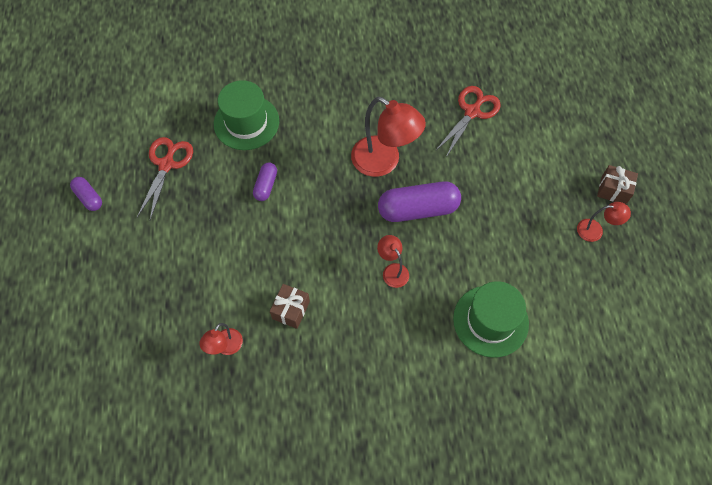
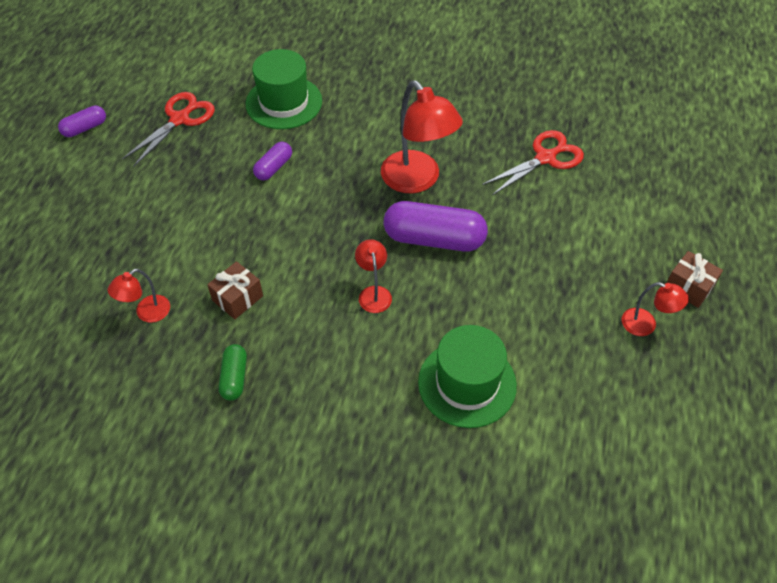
camera: 20 degrees right, 10 degrees down
(89, 197) = (85, 128): purple capsule -> purple capsule turned 75 degrees clockwise
(319, 376) = (234, 377): none -> green capsule

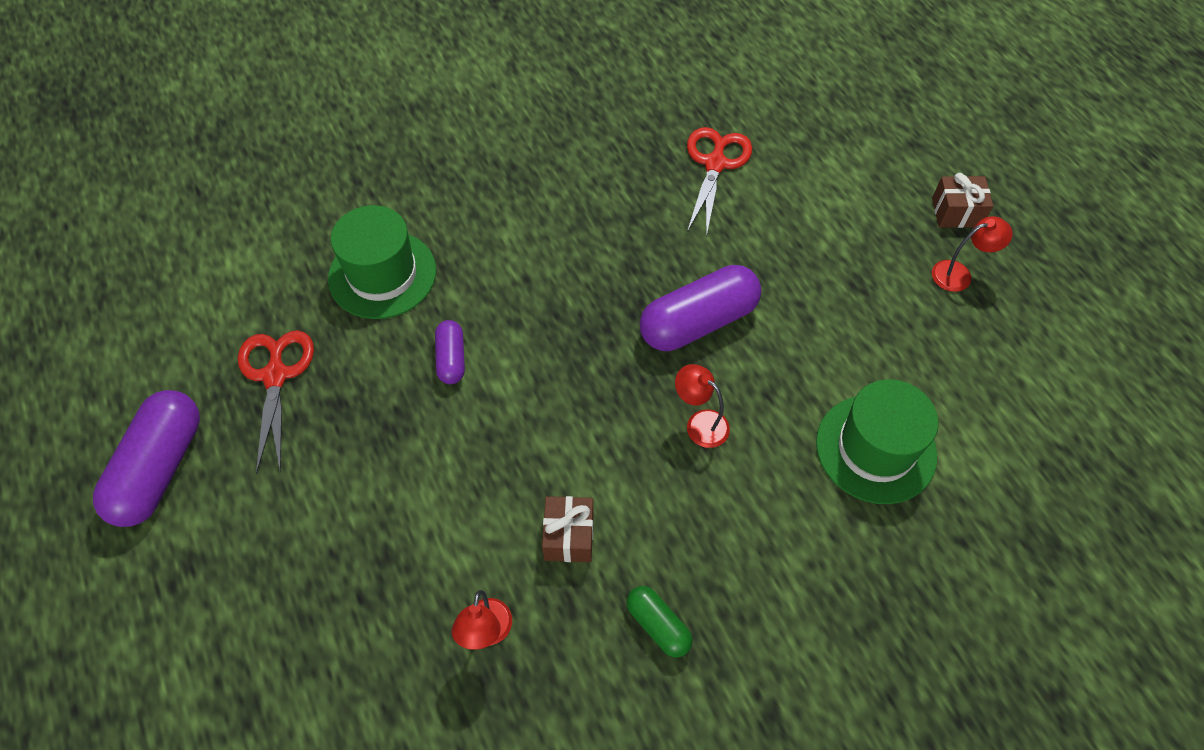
camera: 40 degrees left, 5 degrees up
(85, 128) = (160, 468): purple capsule -> purple capsule, size x1.92
(417, 180) = (618, 270): red lamp -> none

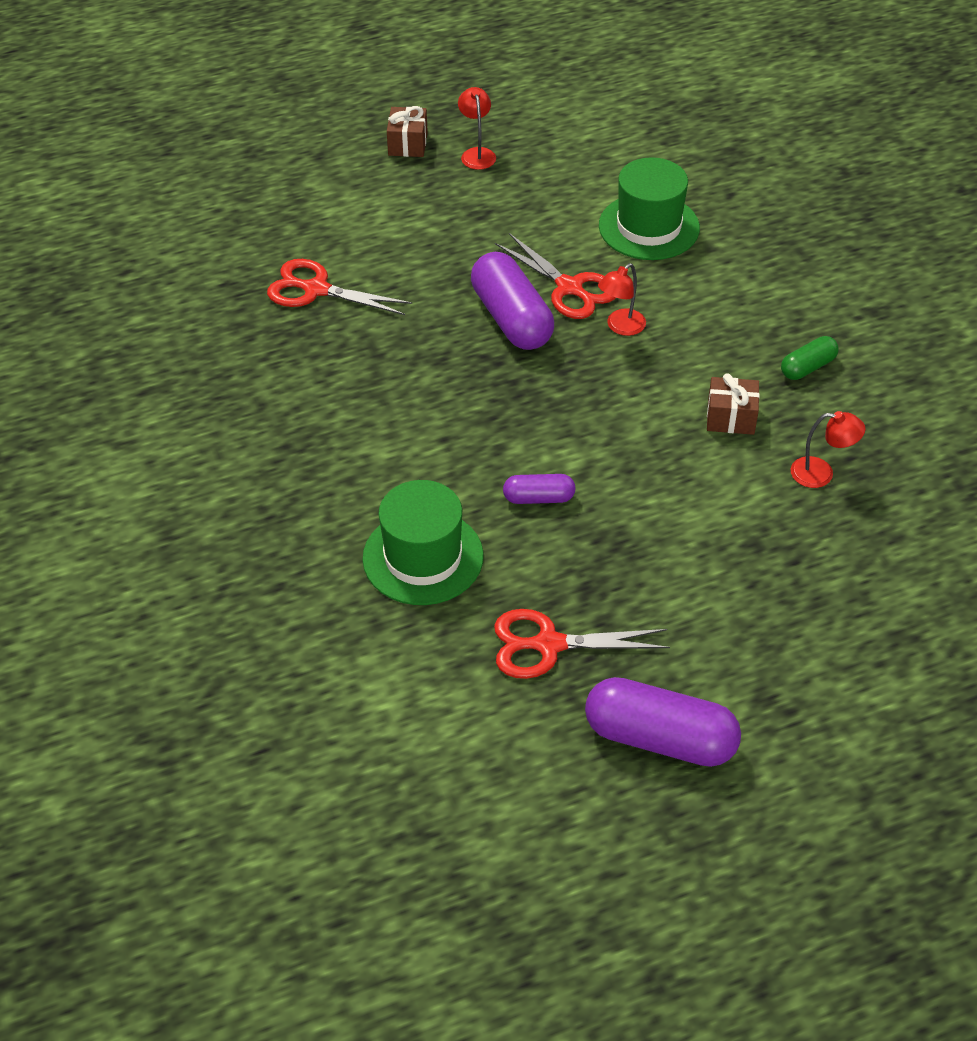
camera: 85 degrees left, 10 degrees down
(755, 372) = (569, 287): none -> red scissors

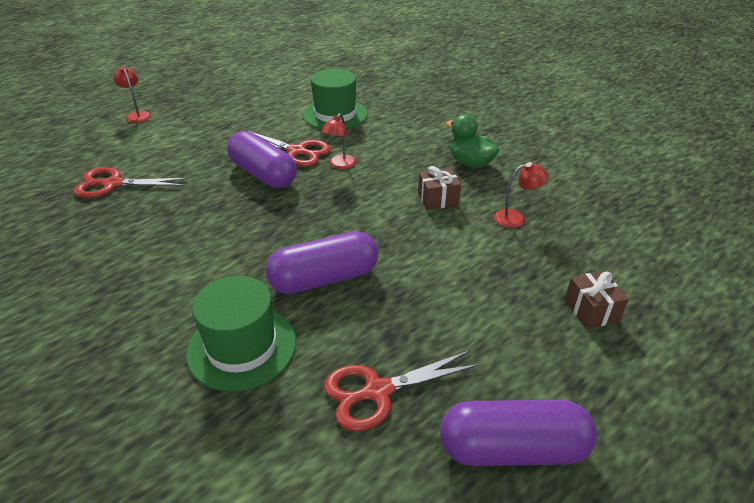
camera: 20 degrees left, 10 degrees down
(408, 144) = (165, 101): brown gift -> brown gift (591, 310)
(477, 154) = (212, 99): red lamp -> red lamp (137, 115)
(538, 498) = (324, 279): purple capsule -> purple capsule, size x1.92
(807, 367) = (470, 163): green capsule -> green duck

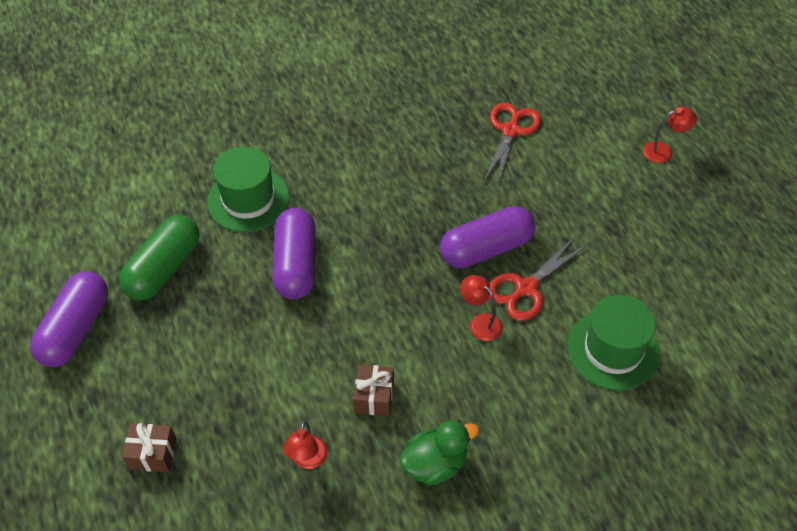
camera: 110 degrees right, 15 degrees up
(378, 391) = (164, 268): red scissors -> green capsule

